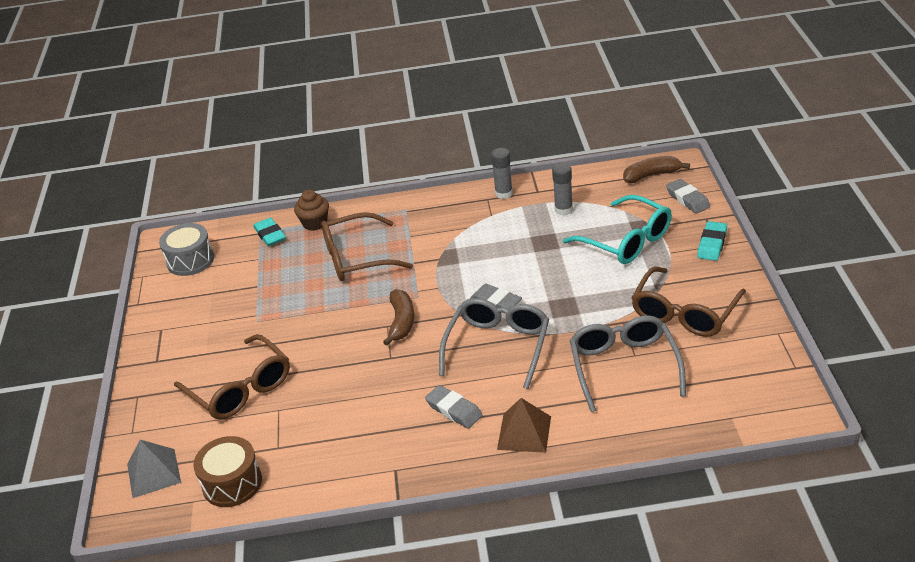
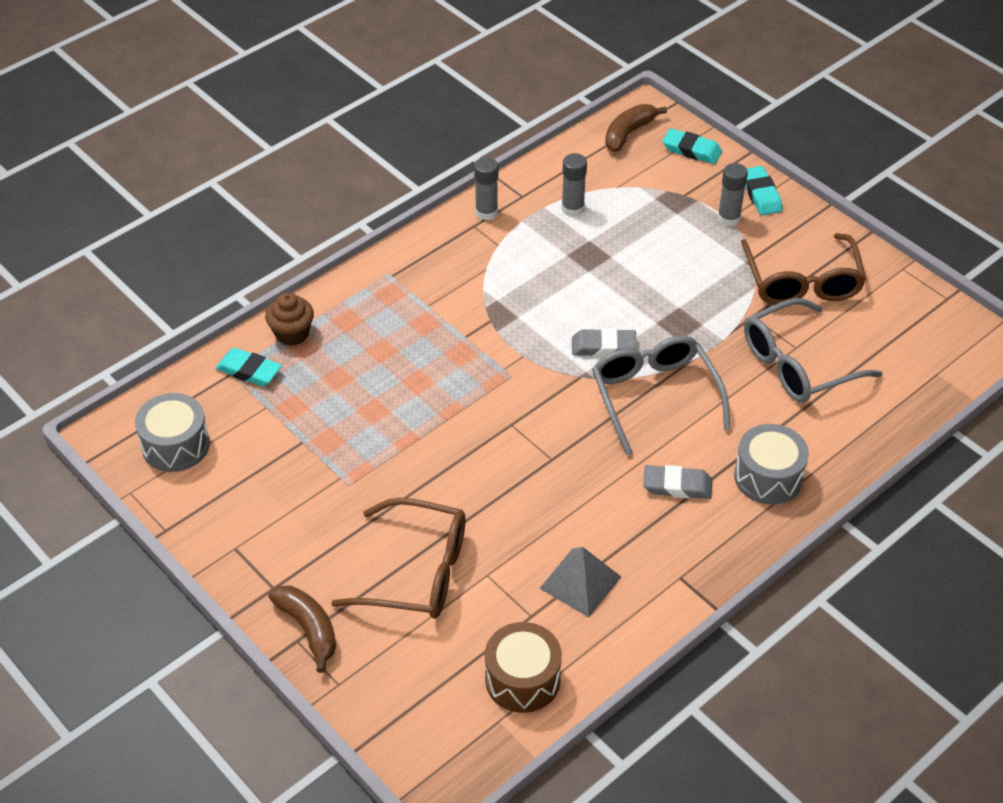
camera: 40 degrees left, 10 degrees up
(153, 473) = (418, 715): grey pyramid -> grey pyramid (580, 582)
(356, 258) = (391, 358): brown glasses -> none
(401, 322) = (523, 413): brown banana -> brown banana (308, 629)
(524, 432) = (768, 477): brown pyramid -> grey drum
(624, 367) = (797, 364): grey glasses -> grey glasses turned 75 degrees counterclockwise
(626, 241) = (673, 222): turquoise glasses -> none
(670, 252) = (728, 218): none -> grey glue stick
(687, 199) = (691, 150): grey eraser -> turquoise eraser

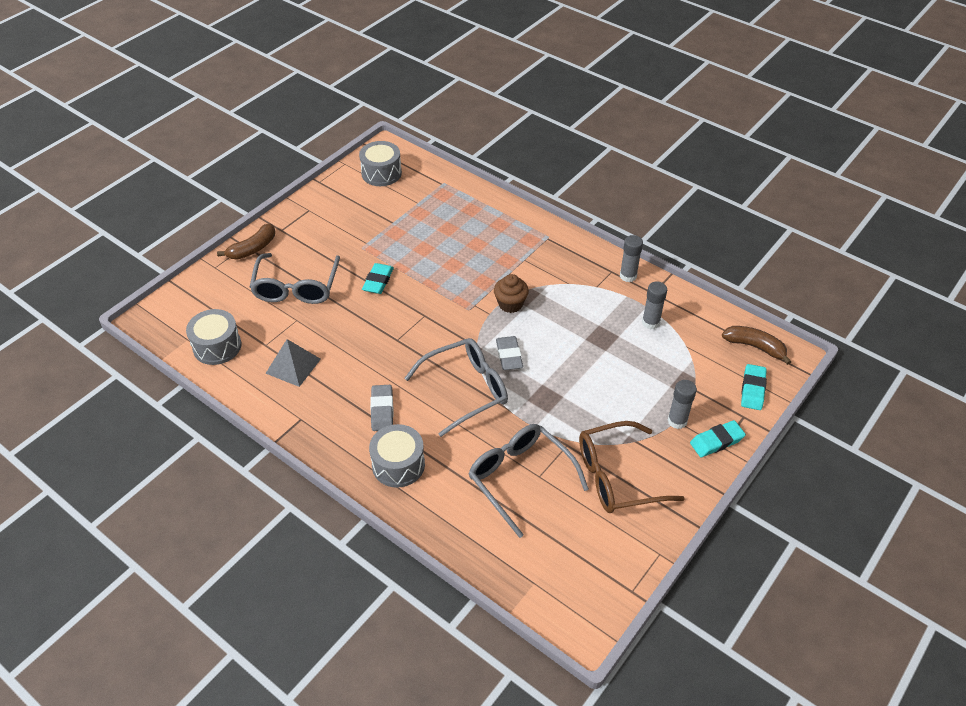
camera: 80 degrees right, 0 degrees up
(249, 371) = (445, 190): turquoise eraser -> turquoise eraser (378, 281)
(292, 333) = (481, 202): brown cupcake -> brown cupcake (510, 304)
(417, 572) = (296, 287): brown glasses -> grey glasses
(522, 679) = (217, 346): brown drum -> grey drum

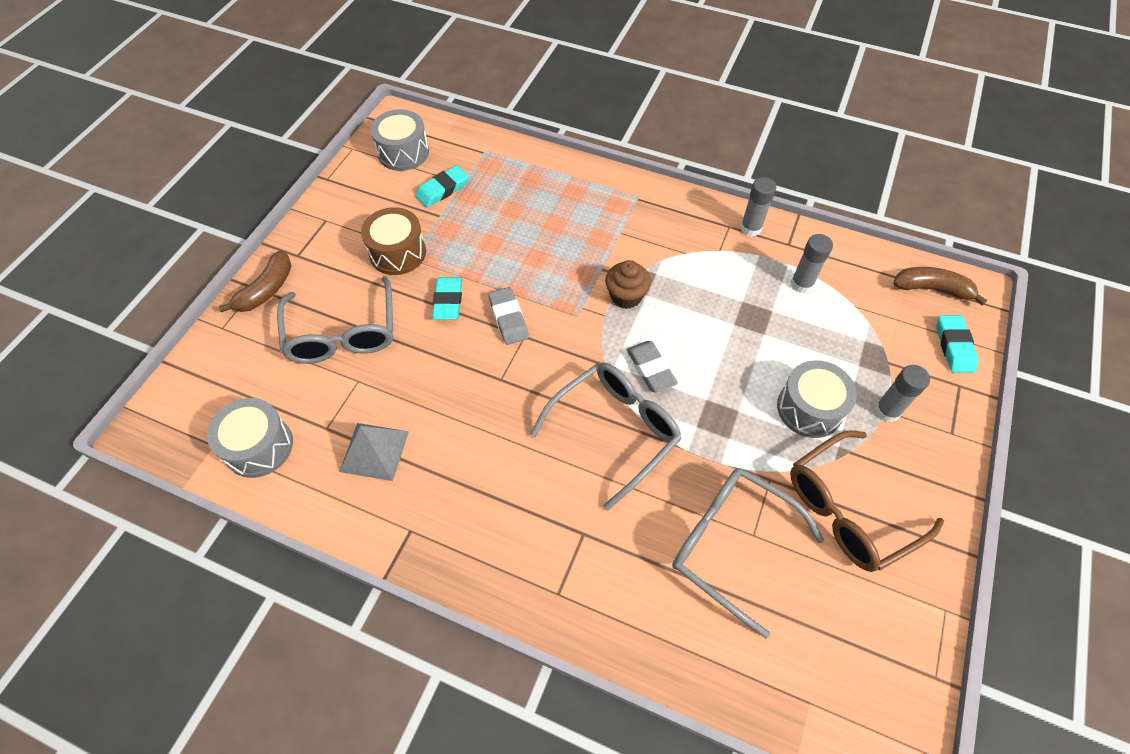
camera: 15 degrees left, 10 degrees up
(353, 242) = (397, 253): none -> brown drum
(382, 410) = (516, 489): grey eraser -> grey eraser (508, 318)
(398, 465) = (566, 567): grey drum -> grey drum (809, 408)
(716, 441) = (944, 428): turquoise eraser -> turquoise eraser (442, 189)

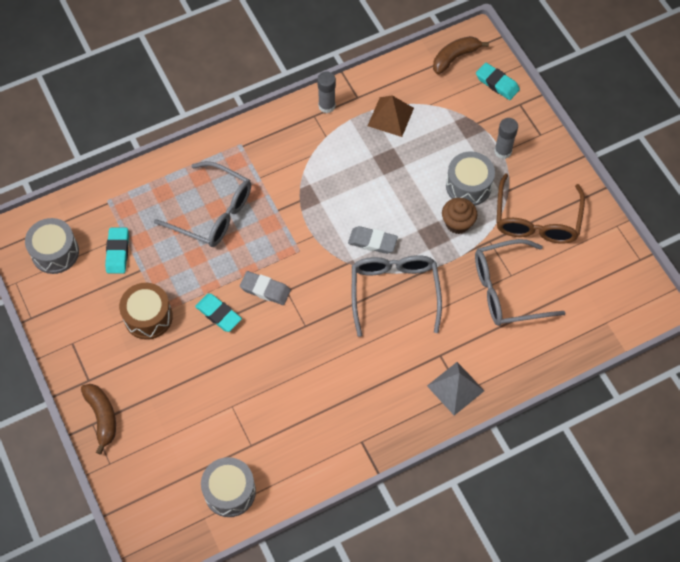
camera: 50 degrees left, 5 degrees up
(343, 333) = (186, 392): grey glasses -> grey glasses (213, 212)
(374, 451) = (292, 428): grey pyramid -> grey pyramid (455, 388)
(626, 296) = (311, 214): brown cupcake -> brown cupcake (457, 223)
(801, 284) = (390, 116): grey glue stick -> brown pyramid

